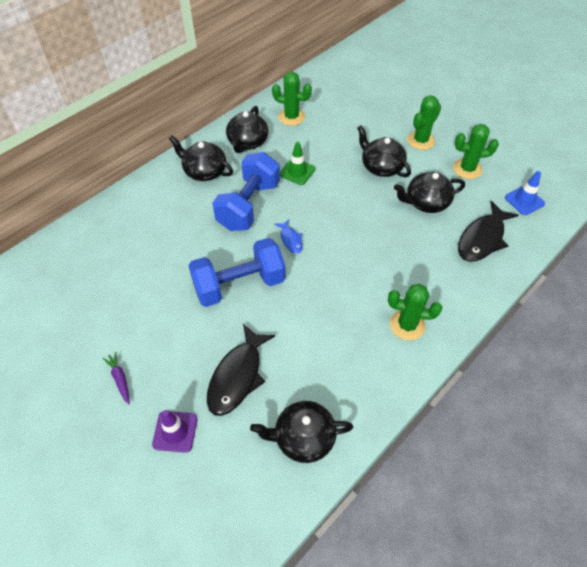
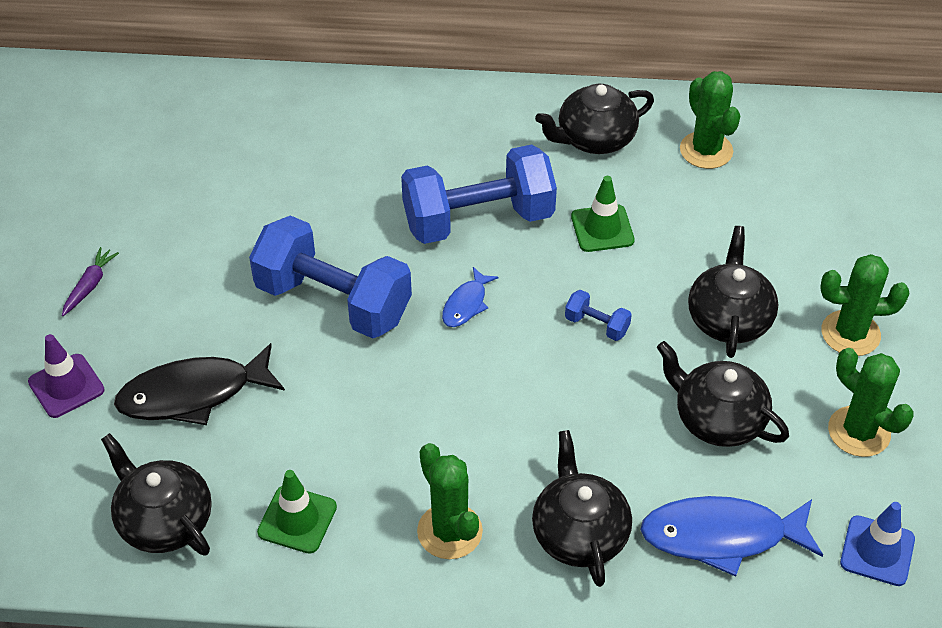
camera: 50 degrees right, 5 degrees down
(204, 171) = (487, 133): black teapot -> black teapot (579, 533)
(345, 206) = (596, 325): none -> blue dumbbell
(351, 379) = (297, 519): none -> green traffic cone
(482, 239) = (722, 536): black fish -> blue fish

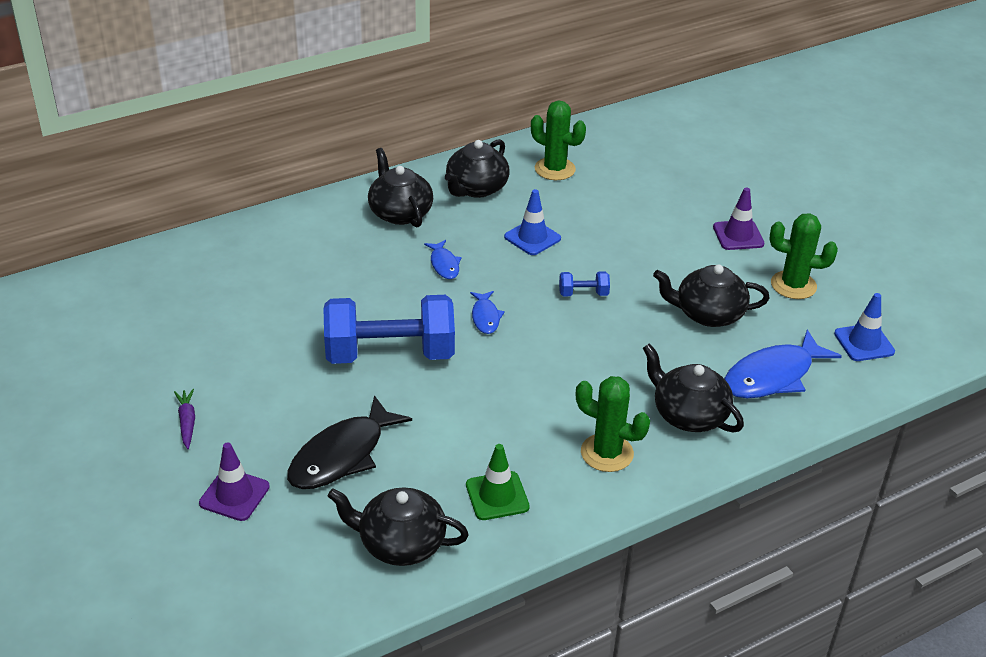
camera: 35 degrees left, 10 degrees down
(478, 220) = (444, 264): blue dumbbell -> blue fish
(602, 228) = (532, 238): green traffic cone -> blue traffic cone
(729, 319) = (661, 256): black teapot -> black teapot (400, 213)
(850, 333) = (738, 235): green cactus -> purple traffic cone

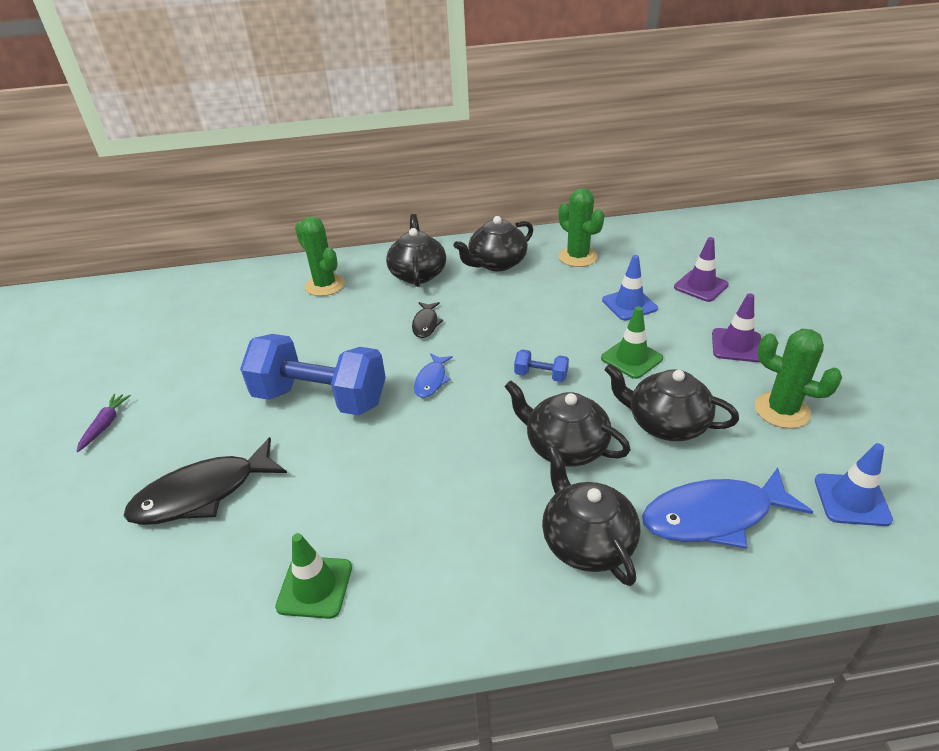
camera: 25 degrees right, 0 degrees up
(234, 495) = (79, 510): purple traffic cone -> purple traffic cone (701, 286)
(400, 543) = (178, 617): black teapot -> black teapot (565, 446)
(444, 264) = (426, 324): blue fish -> black fish
(532, 238) = (522, 313): blue traffic cone -> blue traffic cone (629, 304)
(607, 453) = (466, 566): green cactus -> green cactus (325, 285)
(654, 263) = (631, 358): none -> green traffic cone

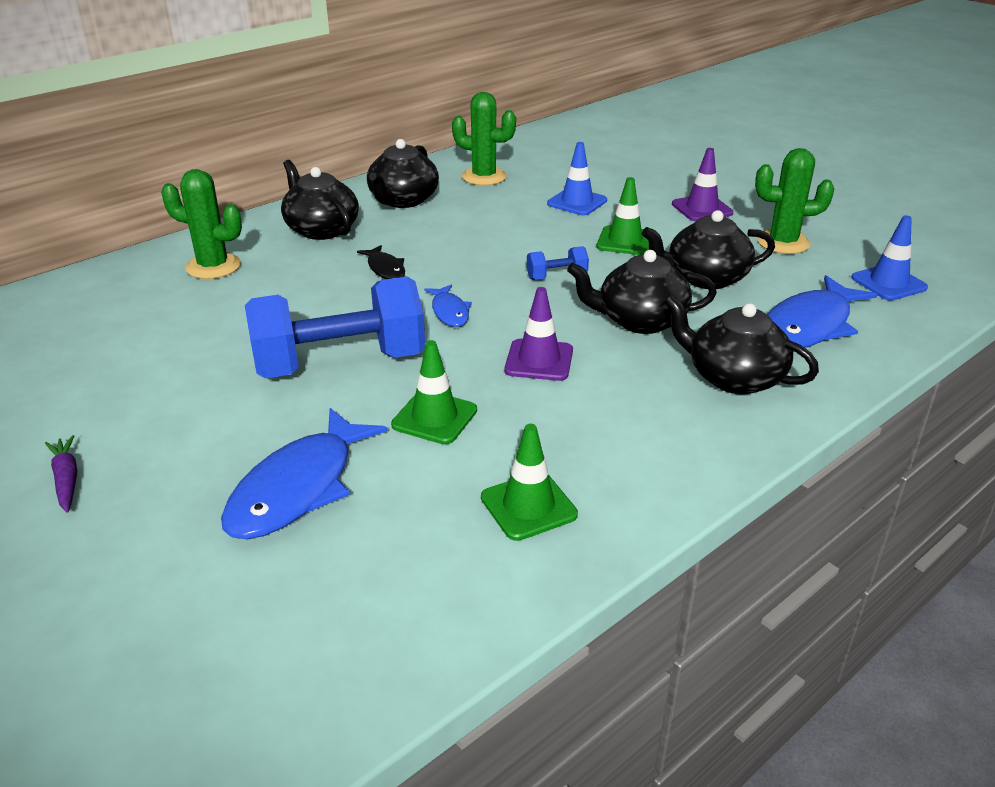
camera: 35 degrees left, 5 degrees down
(202, 493) = (298, 488): black fish -> blue fish
(332, 474) = (434, 417): none -> green traffic cone
(701, 286) = (625, 174): purple traffic cone -> purple traffic cone (539, 360)

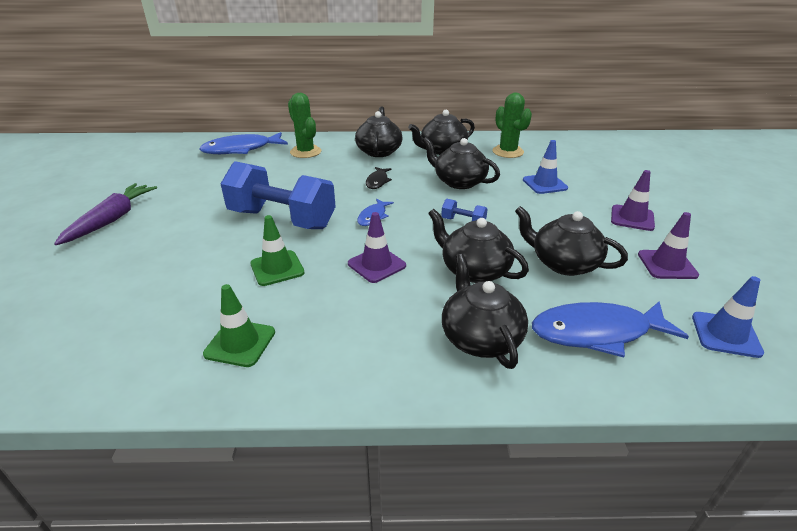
camera: 40 degrees right, 0 degrees up
(66, 479) = (112, 219): purple carrot -> purple carrot, size x1.88
(298, 488) = (170, 270): blue fish -> blue fish (241, 149)
(484, 233) = (459, 182): none -> black teapot
(625, 241) = (541, 218): green traffic cone -> none
(783, 243) = (667, 265): green cactus -> purple traffic cone

